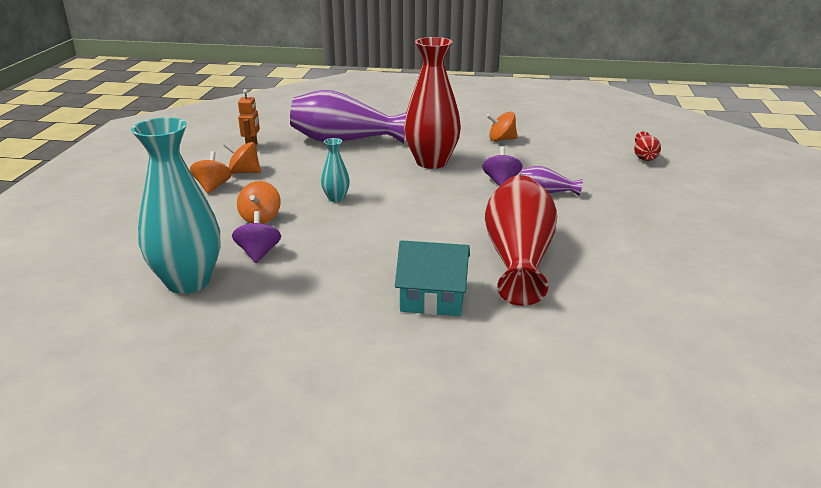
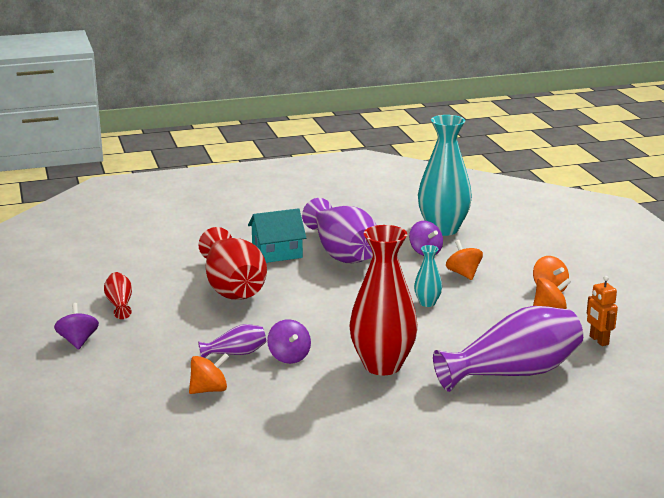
camera: 155 degrees right, 5 degrees down
(353, 276) = (342, 253): none -> purple vase
(501, 139) = (329, 425): orange spinning top -> orange spinning top (209, 390)
(644, 156) = (132, 438): red vase -> red vase (119, 304)
(702, 234) = (78, 341): none -> purple spinning top

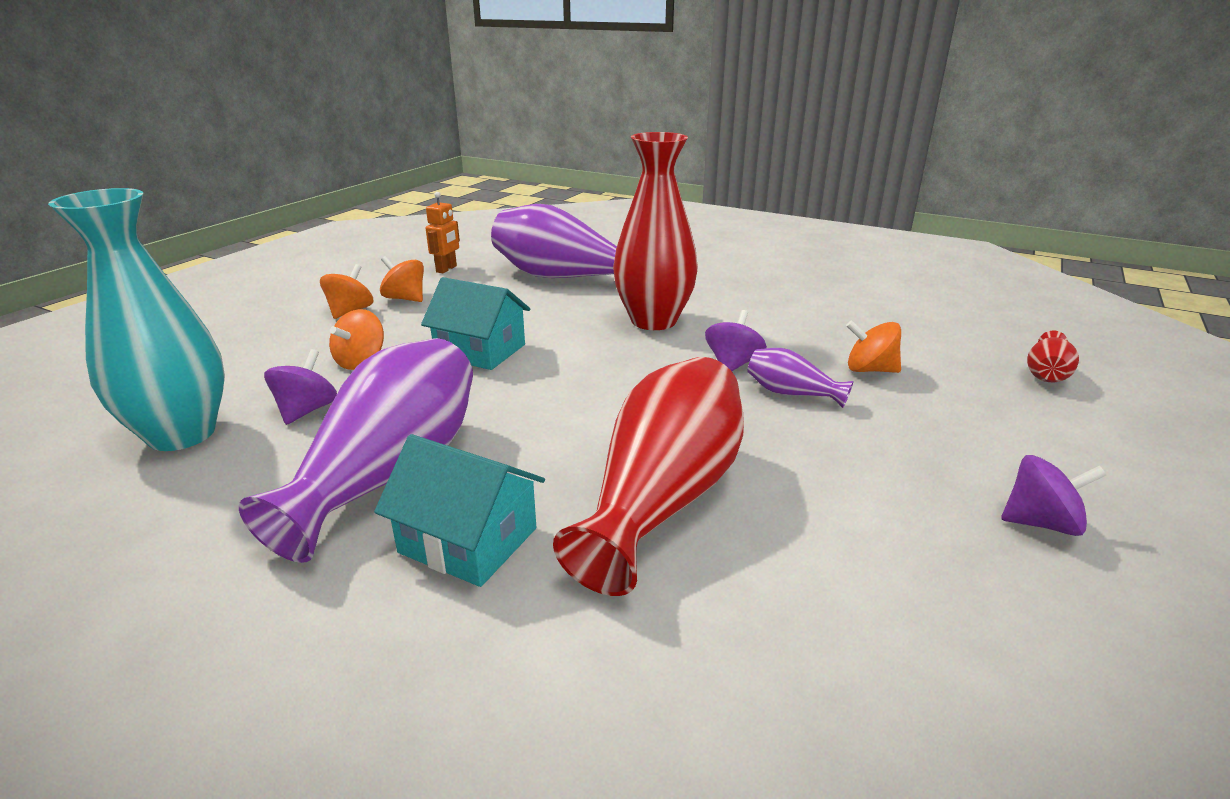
camera: 135 degrees left, 5 degrees up
(78, 341) = (1040, 523): purple spinning top -> purple spinning top turned 120 degrees counterclockwise
(119, 304) = (913, 574): red vase -> red vase (1046, 374)
(427, 303) = (480, 351): turquoise vase -> turquoise house

